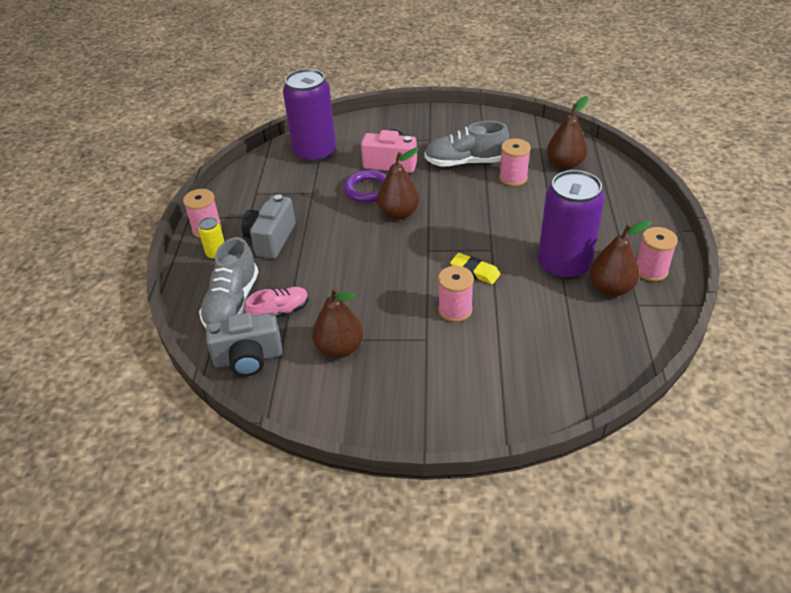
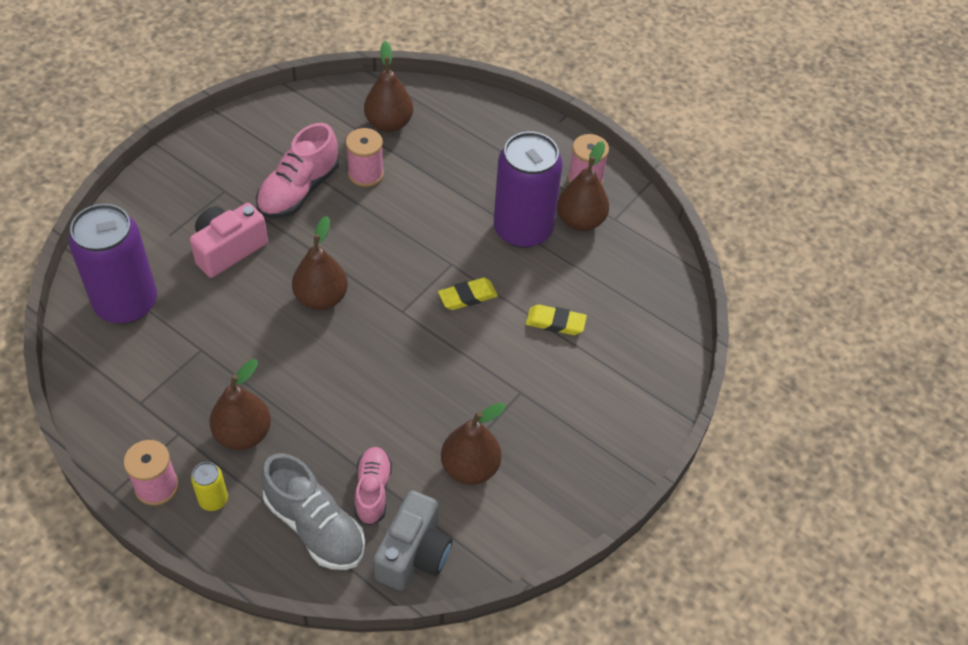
camera: 60 degrees left, 10 degrees up
(271, 239) = (243, 434): grey camera -> brown pear
(368, 189) = (252, 298): purple ring -> none
(455, 310) = (503, 346): pink spool -> none
(465, 162) = (299, 190): grey shoe -> pink shoe
(505, 325) = (555, 323): none -> yellow eraser

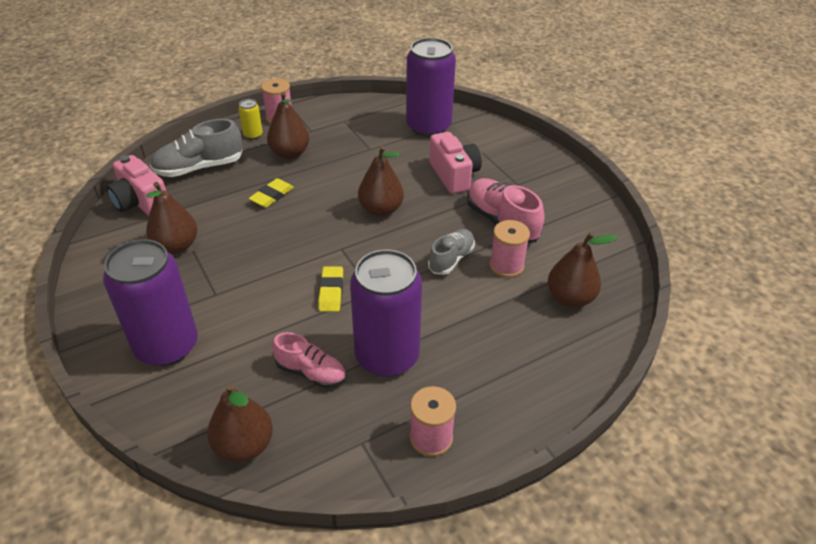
camera: 115 degrees right, 10 degrees down
(372, 491) = (201, 196): pink shoe -> pink shoe (311, 372)
(376, 217) = (451, 259): none -> grey shoe
(413, 554) = (141, 202): grey camera -> pink camera
(555, 323) = (265, 342): yellow eraser -> yellow eraser (272, 196)
(580, 220) = (374, 409): brown pear -> brown pear (244, 446)
(603, 398) = (167, 346): none -> purple can

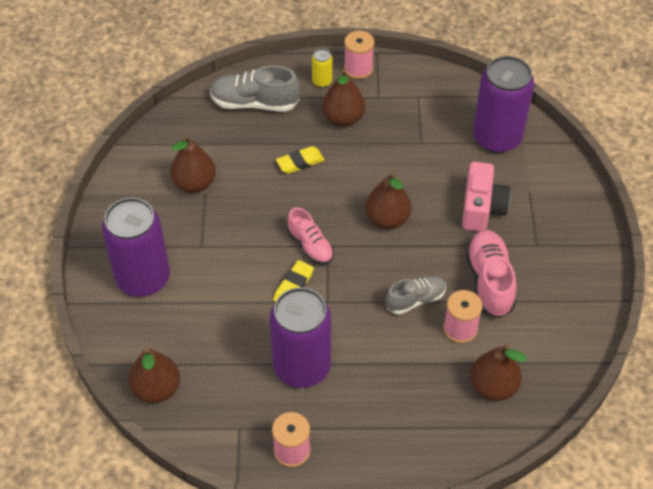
camera: 30 degrees right, 10 degrees up
(141, 202) = (187, 123): pink camera -> none
(311, 372) = (236, 352): pink shoe -> pink shoe (310, 246)

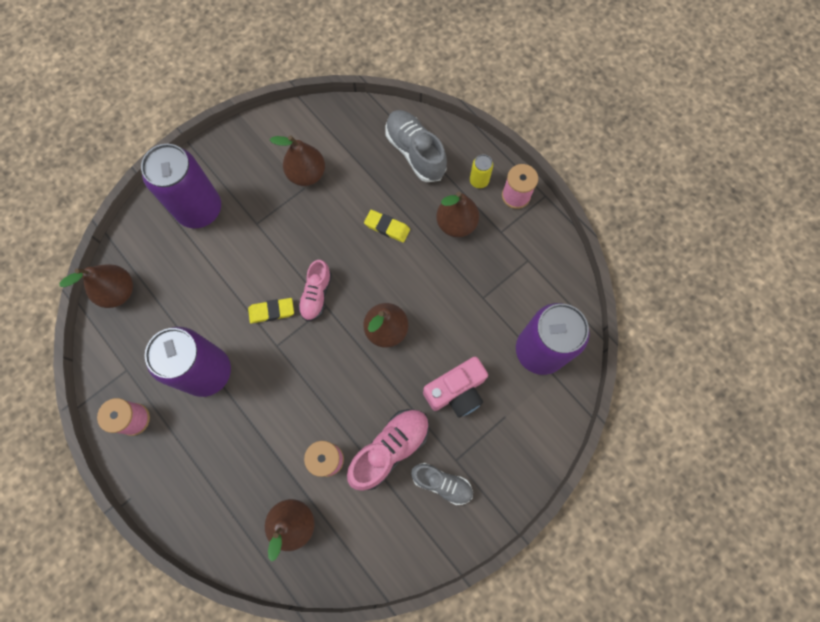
camera: 50 degrees right, 20 degrees up
(415, 300) = (328, 407): grey shoe -> grey shoe (442, 483)

